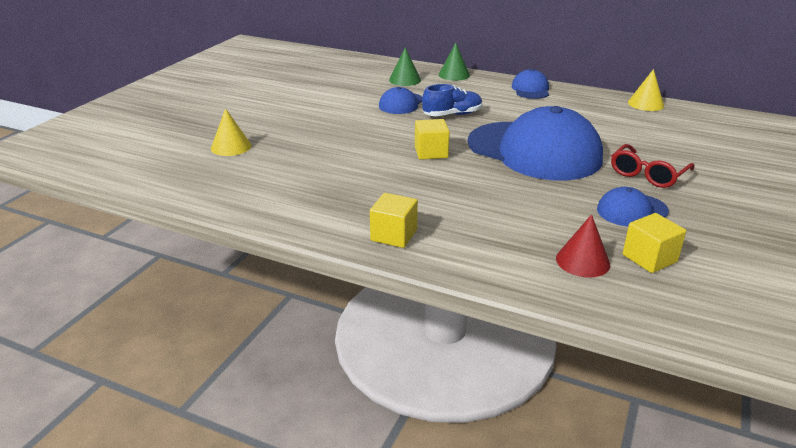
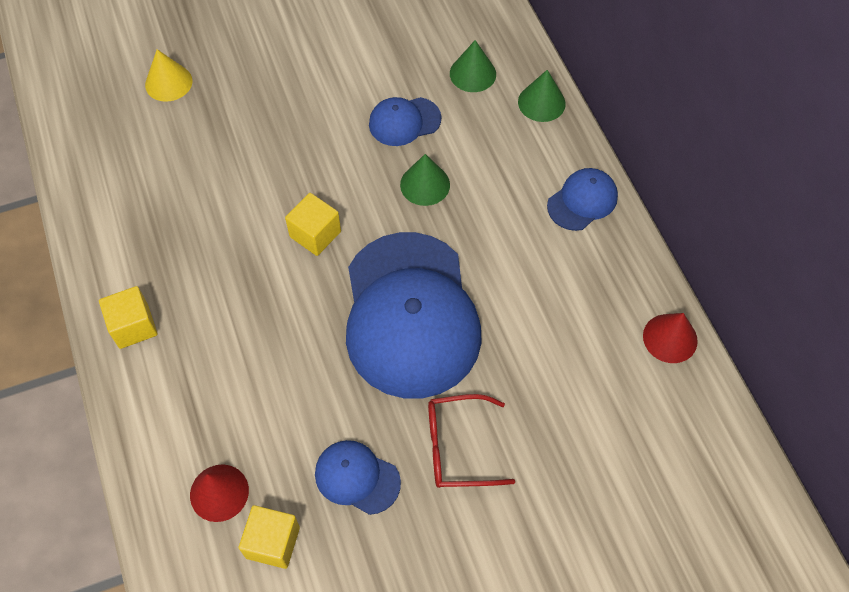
camera: 45 degrees right, 30 degrees up
(452, 115) = (425, 184): blue shoe -> green cone
(645, 104) = (670, 338): yellow cone -> red cone

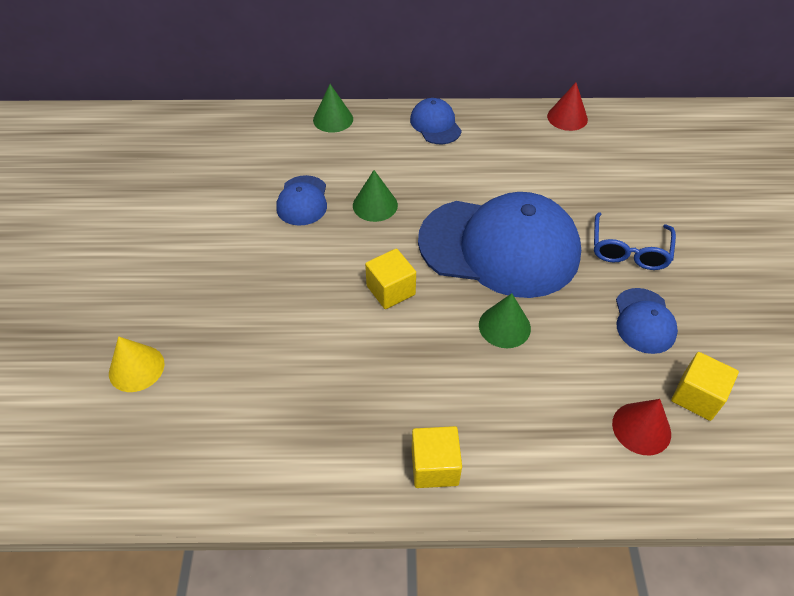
camera: 70 degrees left, 10 degrees down
(357, 477) = (644, 321): blue cap -> blue cap turned 45 degrees counterclockwise
(458, 447) = (629, 250): red glasses -> blue glasses
(472, 73) = (279, 148): green cone -> green cone (504, 326)

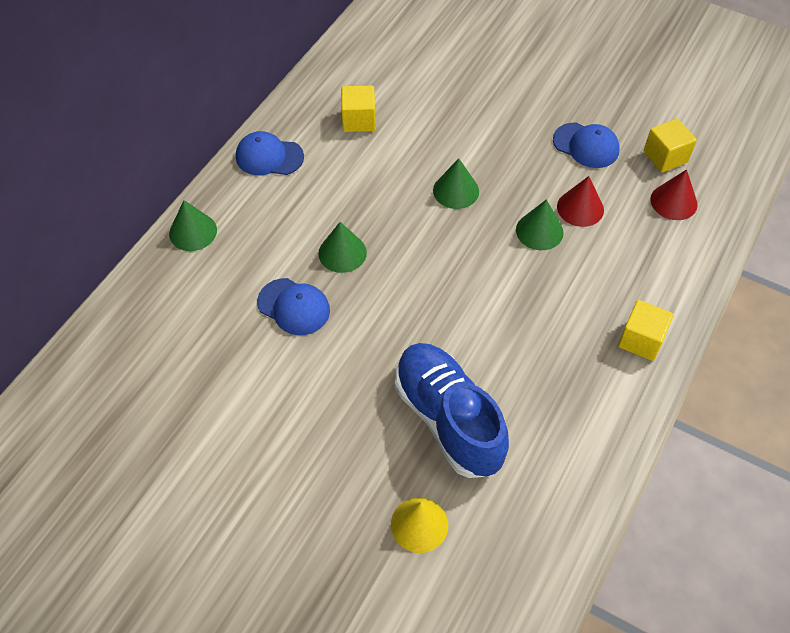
camera: 60 degrees left, 5 degrees up
(251, 344) = (448, 419): none -> blue shoe
(390, 290) = (453, 288): yellow cube -> yellow cube (359, 120)
(499, 247) = (456, 191): blue cap -> green cone
(567, 117) = (337, 63): red cone -> red cone (580, 208)
(629, 250) = (514, 113): blue glasses -> none

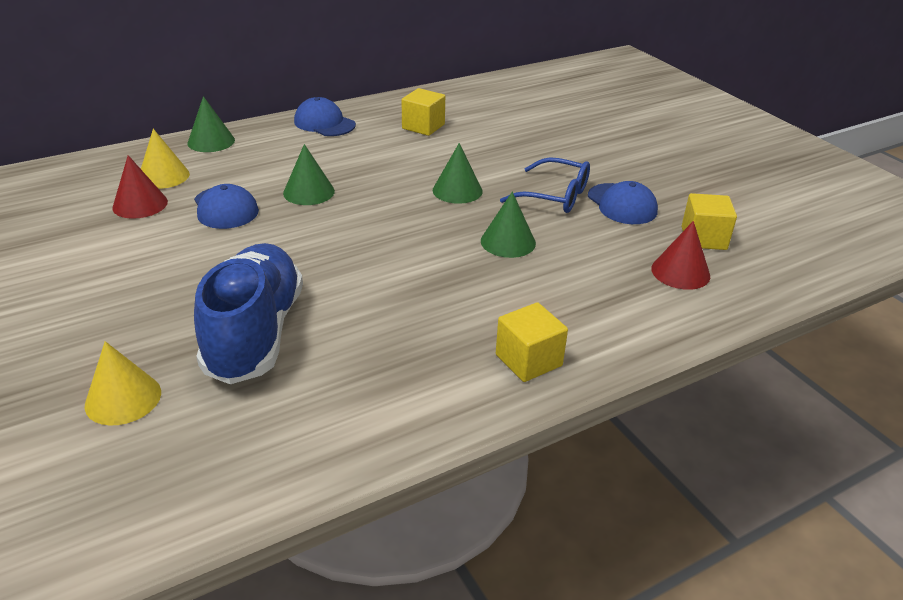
camera: 30 degrees right, 20 degrees down
(200, 297) = (163, 176): none -> yellow cone
(532, 160) = (555, 196): none -> blue glasses
(580, 208) = (569, 241): red cone -> red cone (140, 204)

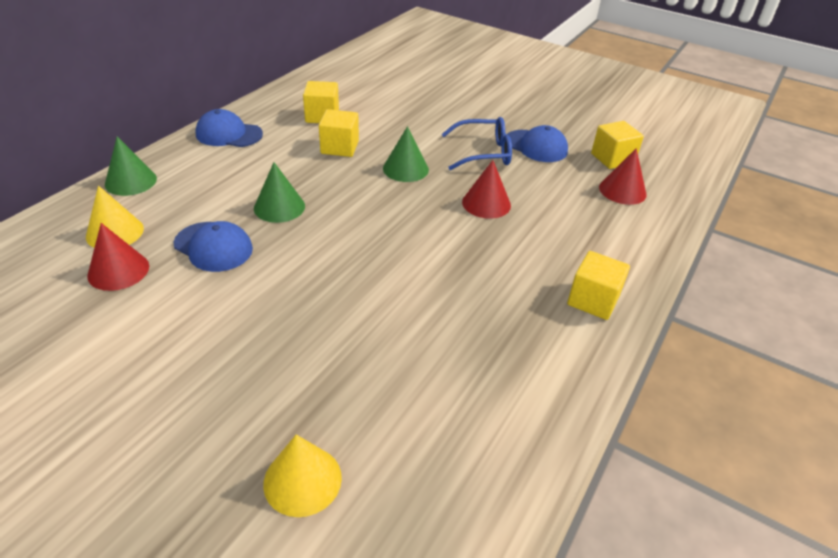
camera: 30 degrees left, 5 degrees up
(255, 333) = (363, 362): blue shoe -> none
(412, 157) = (339, 147): none -> yellow cube
(508, 242) = (486, 203): green cone -> red cone

